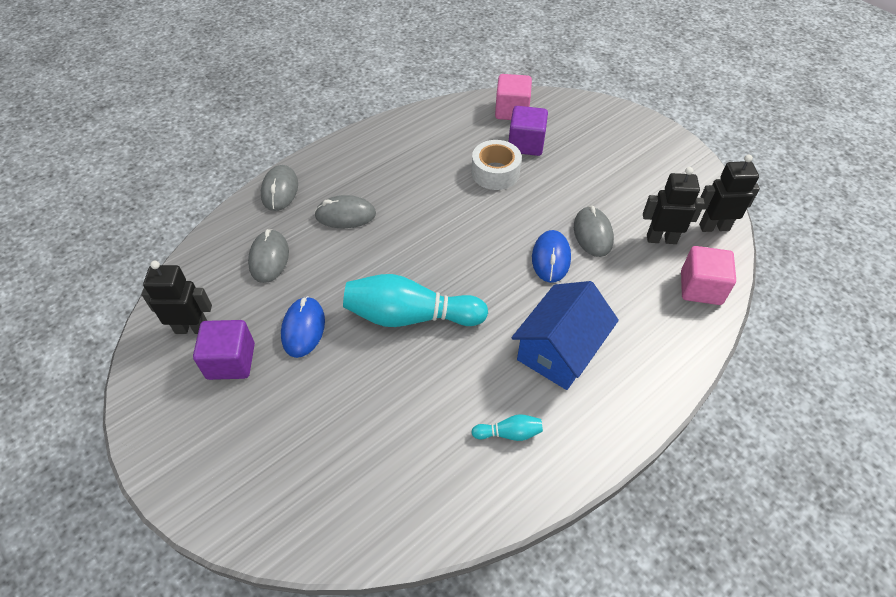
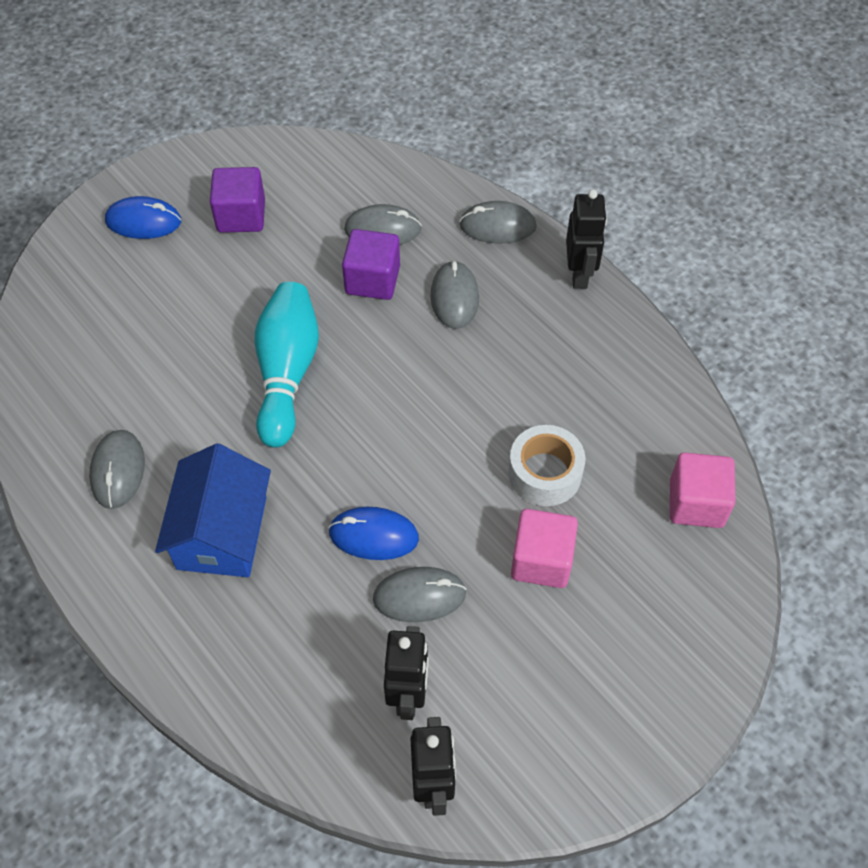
camera: 90 degrees right, 5 degrees up
(192, 328) = (286, 178): black robot -> black robot (579, 274)
(303, 328) = (278, 272): blue mouse -> blue mouse (143, 221)
(509, 433) = (118, 471): turquoise bowling pin -> grey mouse
(526, 144) = (614, 519): purple cube -> purple cube (372, 280)
(559, 350) = (222, 533): blue house -> blue house turned 60 degrees clockwise
(700, 288) = (310, 734): pink cube -> pink cube (541, 560)

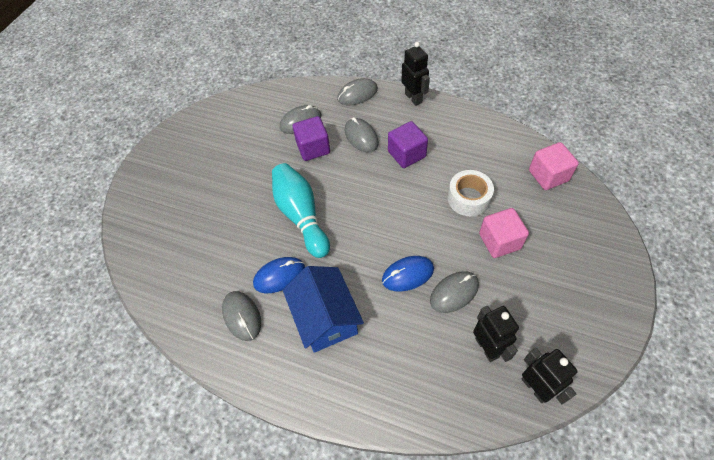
camera: 25 degrees left, 0 degrees up
(143, 221) = (165, 177): blue mouse -> blue mouse (279, 276)
(241, 216) = (219, 149): purple cube -> purple cube (406, 154)

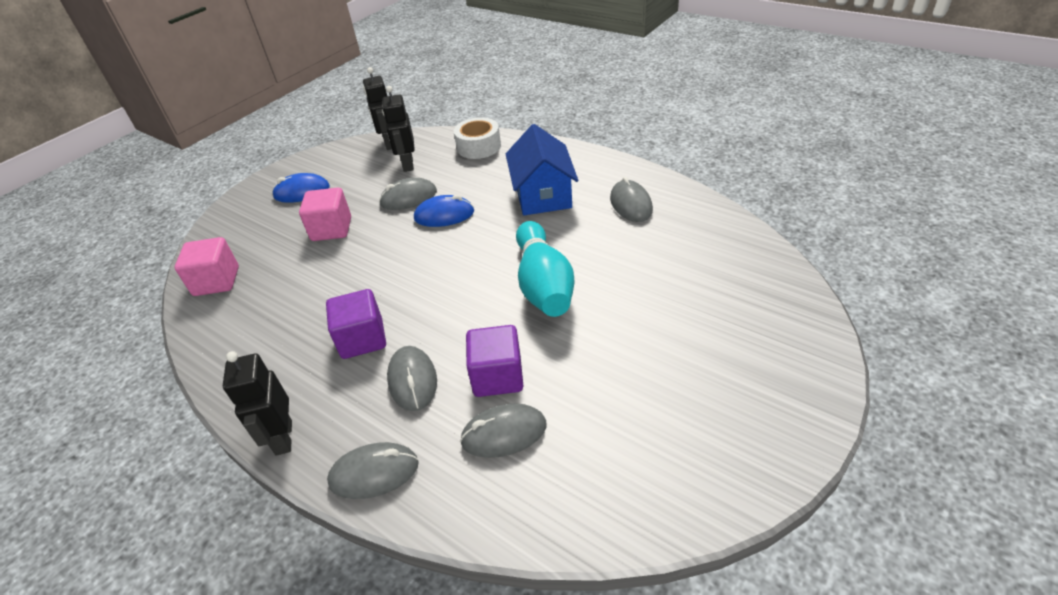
camera: 165 degrees left, 15 degrees down
(279, 276) = (584, 230): blue mouse -> blue mouse (302, 192)
(468, 198) = (327, 272): white tape -> white tape (478, 146)

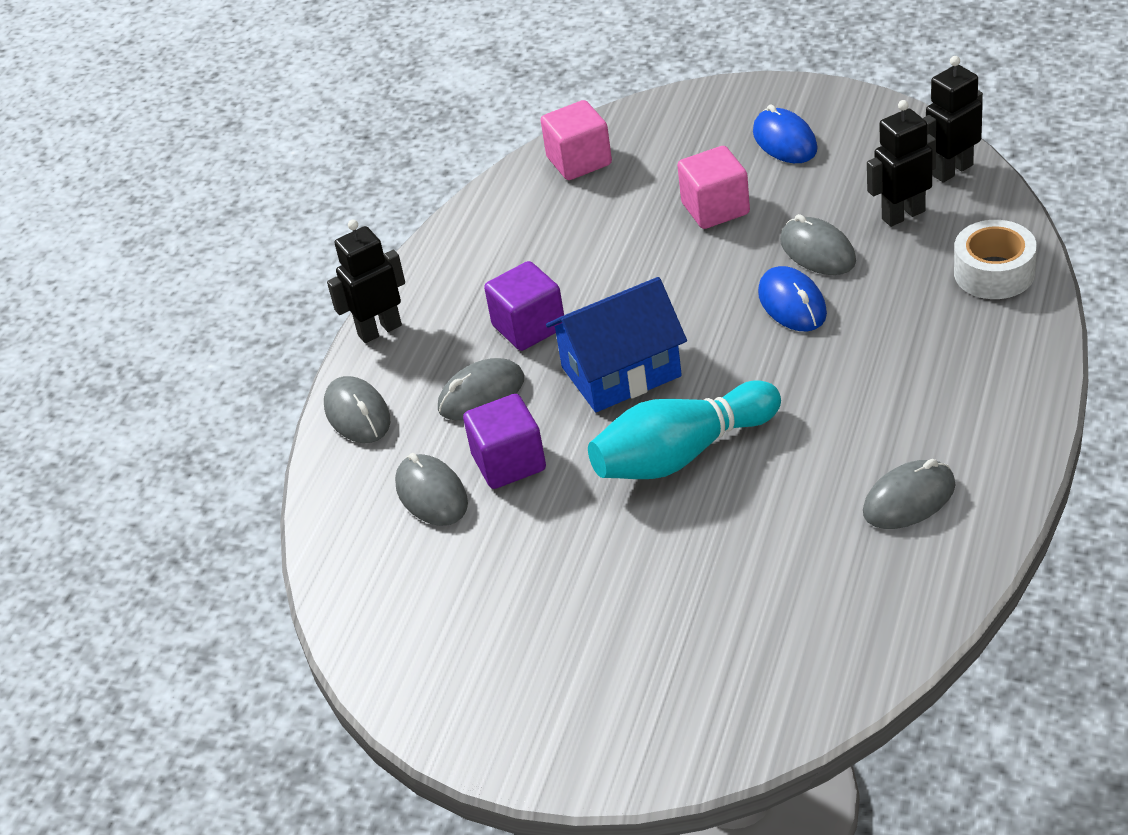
camera: 75 degrees right, 0 degrees up
(542, 195) = (890, 391): blue house -> blue house (621, 371)

